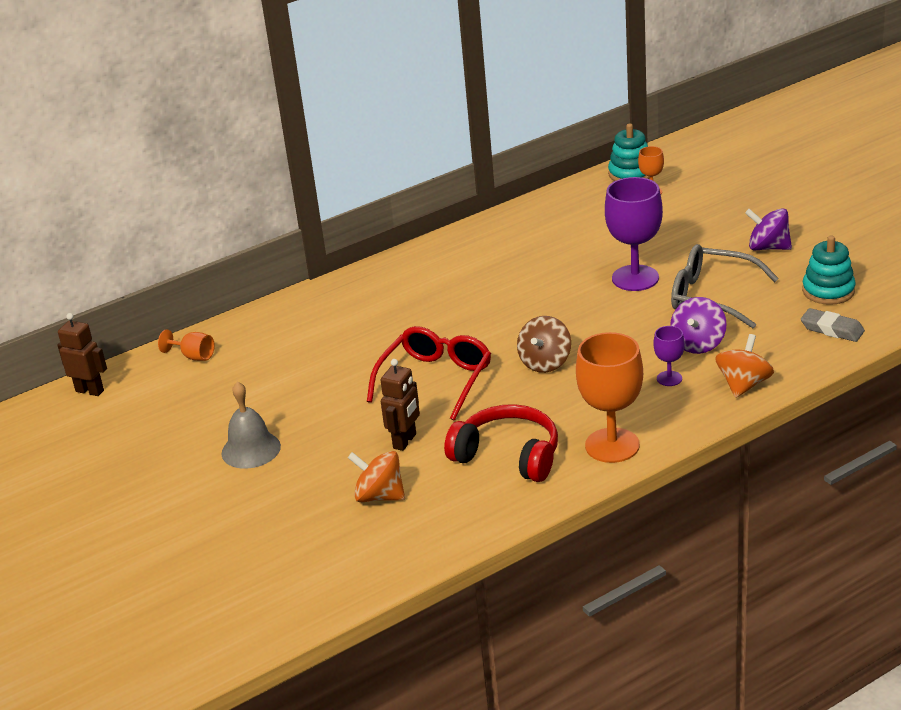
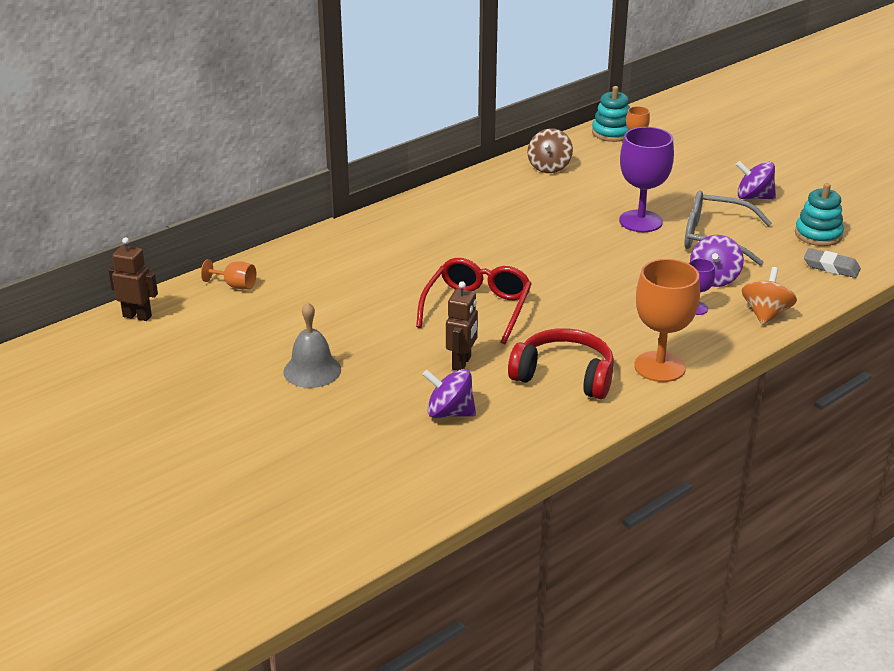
camera: 10 degrees left, 0 degrees up
(379, 496) = (449, 413): orange spinning top -> purple spinning top
(545, 362) = (577, 293): brown spinning top -> brown spinning top (549, 167)

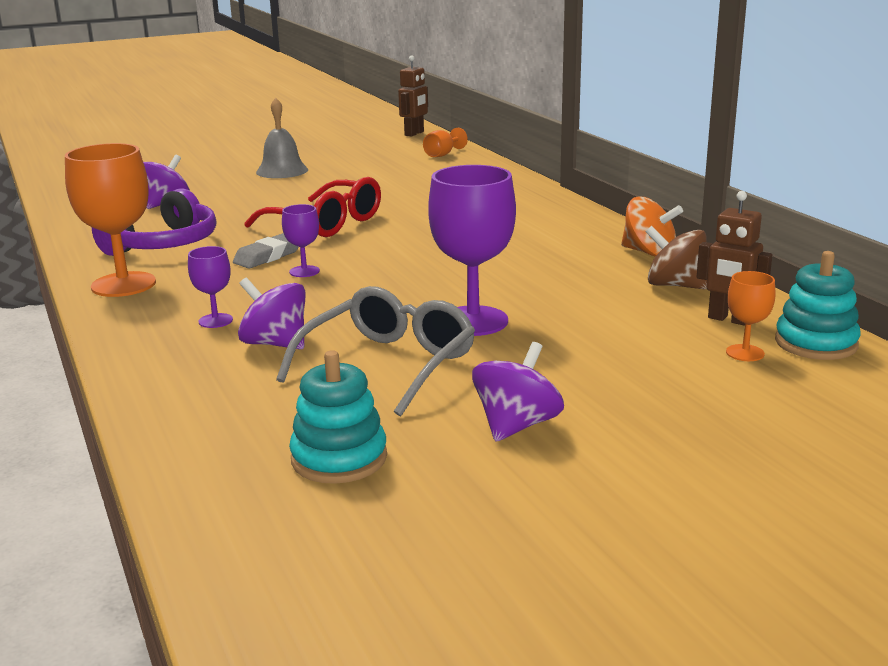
camera: 105 degrees right, 10 degrees down
(462, 363) = (235, 212): brown robot -> brown robot (729, 319)
(564, 376) = (164, 244): red headphones -> purple headphones
(591, 294) = (304, 271): none -> purple goblet
(765, 314) = (153, 361): orange spinning top -> orange spinning top (649, 253)
(831, 267) = (222, 443): grey eraser -> grey eraser (268, 256)

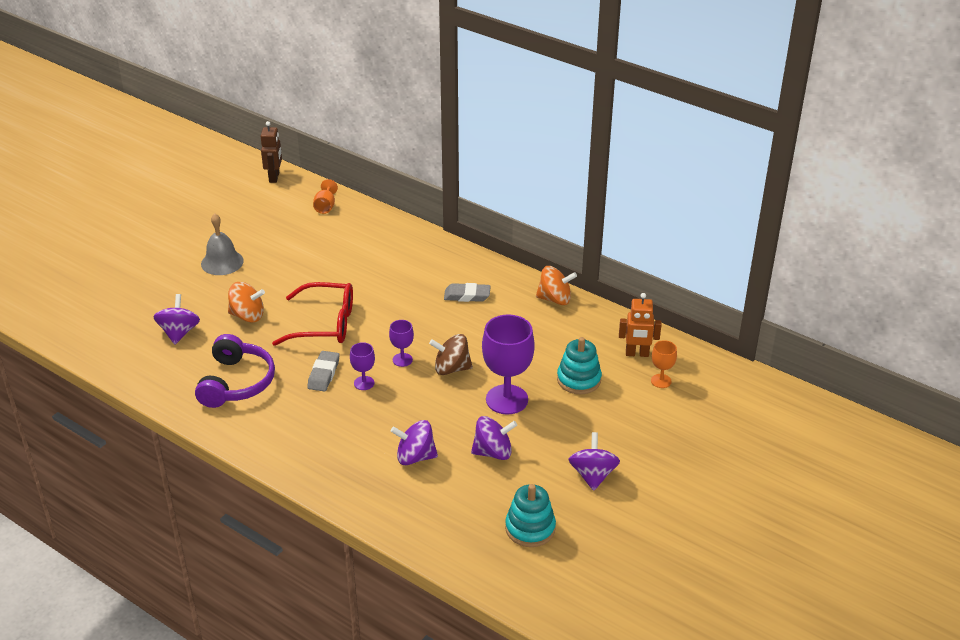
camera: 30 degrees left, 15 degrees up
(123, 284) = (259, 434): orange goblet -> none
(215, 321) = (358, 449): purple goblet -> purple goblet (402, 360)
(252, 205) = (247, 316): none -> orange spinning top
(389, 364) = (493, 452): grey glasses -> purple spinning top
(528, 231) = (467, 296): none -> grey eraser
(675, 285) = (590, 329): brown spinning top -> brown spinning top (451, 368)
(729, 319) = (637, 354): brown robot -> orange robot
(816, 343) = (689, 361): turquoise stacking toy -> turquoise stacking toy (579, 380)

